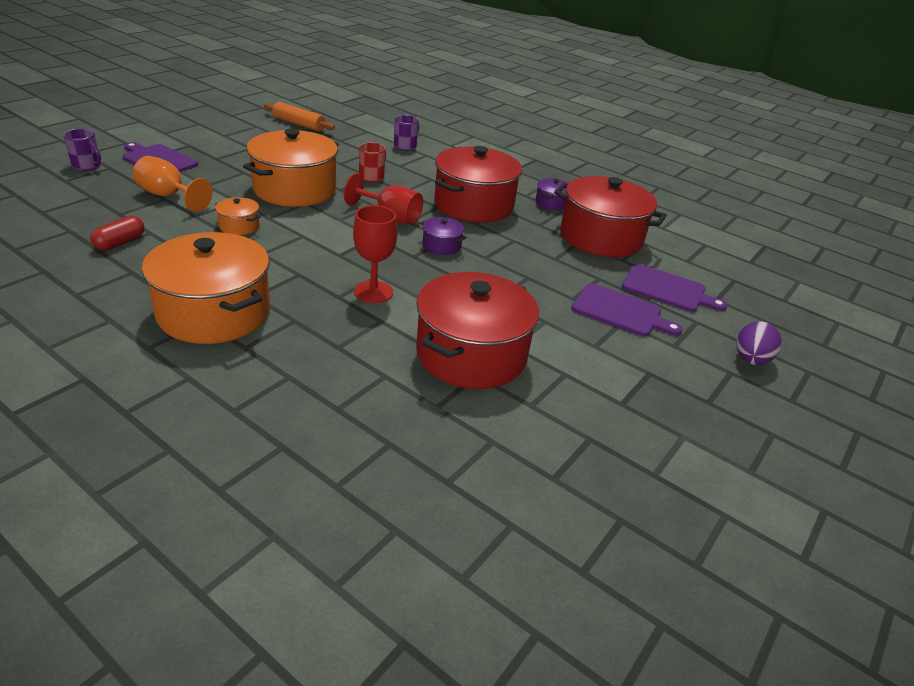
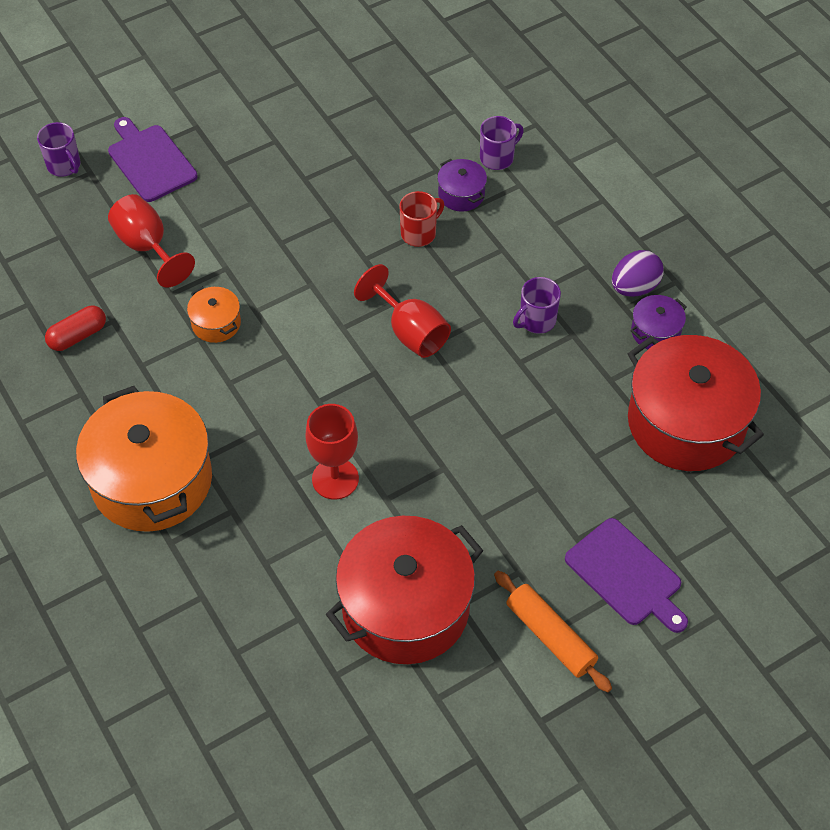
camera: 25 degrees right, 20 degrees up
(168, 196) = (147, 247): orange goblet -> red goblet
(294, 189) = (305, 251): orange pot -> none
(299, 124) = (360, 81): orange rolling pin -> orange rolling pin (550, 636)
(441, 245) = (453, 404): purple pot -> purple pot (461, 194)
(473, 205) = (536, 320): red pot -> purple mug
(667, 289) = (717, 547): purple cutting board -> none
(750, 360) = (746, 695): purple egg -> purple egg (634, 287)

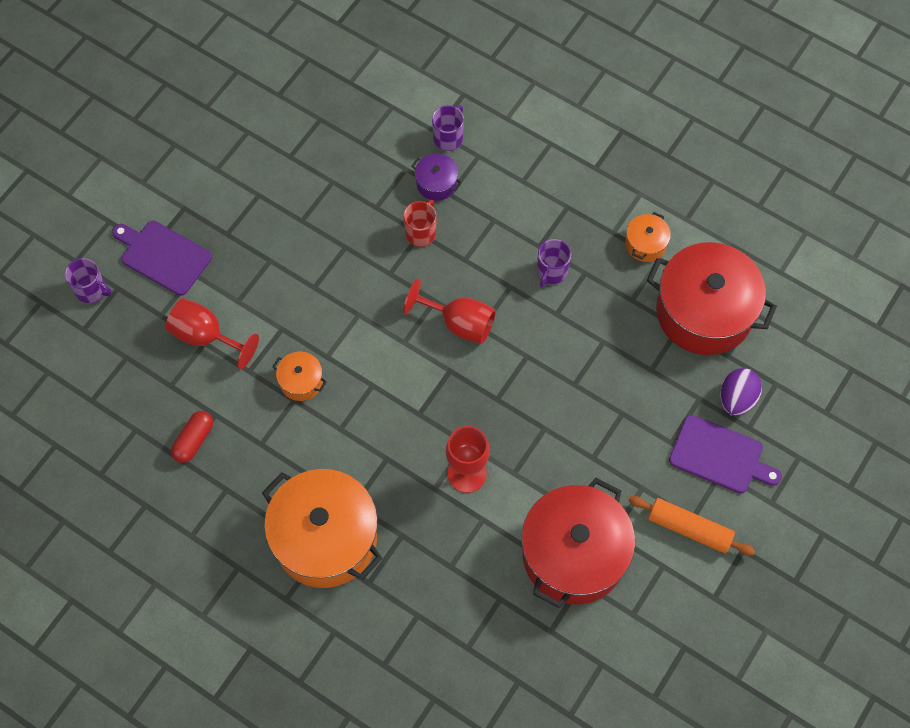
camera: 25 degrees left, 10 degrees up
(634, 287) = (611, 212): purple egg -> purple egg (737, 399)
(655, 332) = (645, 244): purple pot -> orange pot

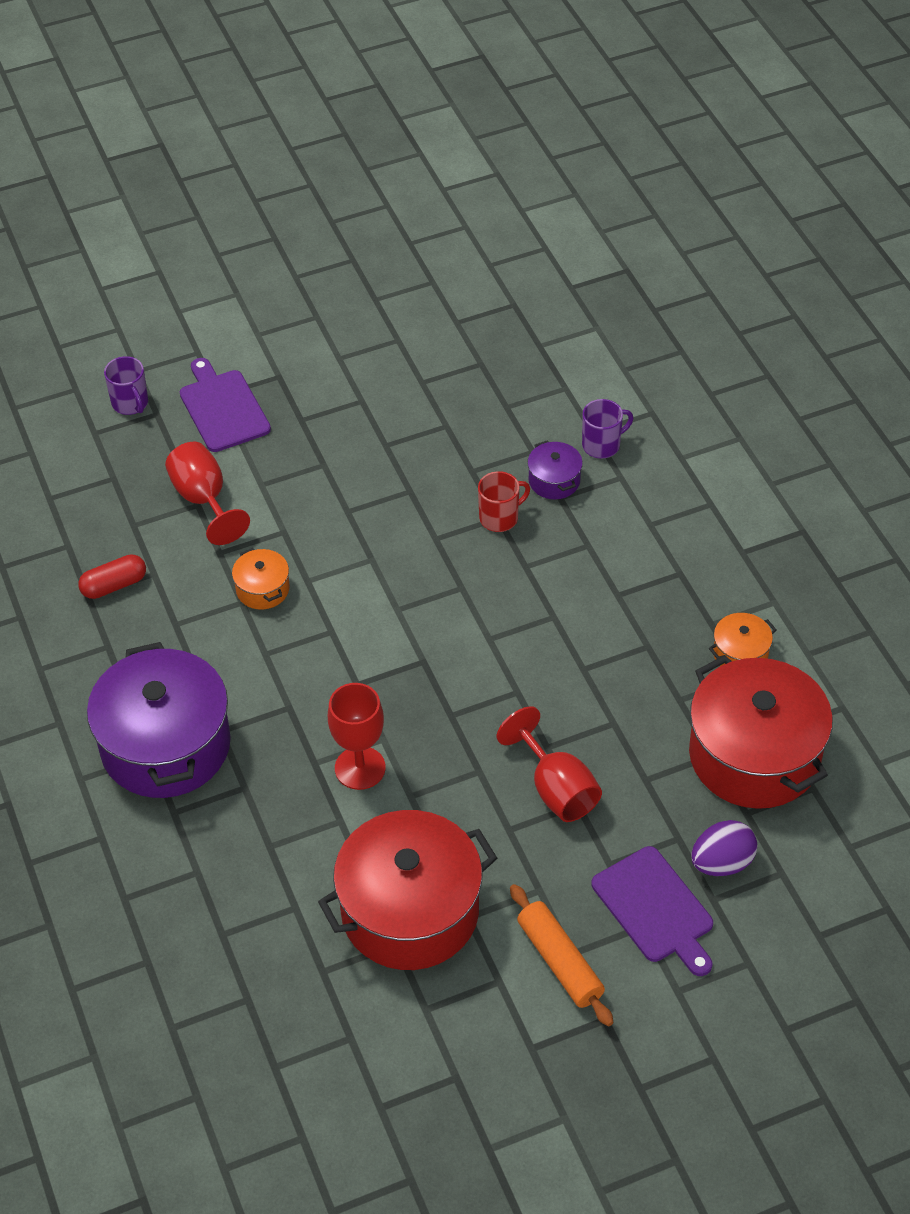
camera: 35 degrees right, 15 degrees down
(325, 538) = (165, 745): orange pot -> purple pot
(459, 323) = (470, 622): red goblet -> red goblet (556, 788)
(551, 272) = (610, 626): purple mug -> none

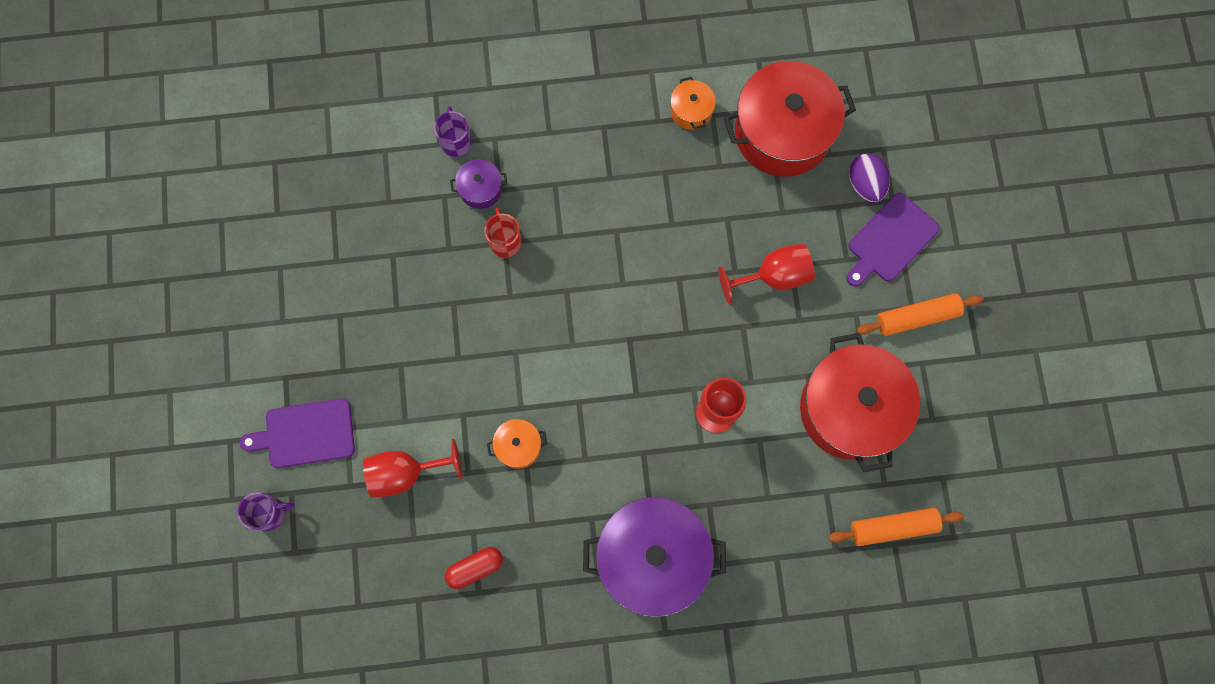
camera: 75 degrees left, 25 degrees up
(114, 585) = (475, 568): red capsule -> red capsule turned 75 degrees clockwise
(268, 992) = (893, 527): none -> orange rolling pin
(655, 908) = (890, 240): purple cutting board -> purple cutting board turned 150 degrees clockwise

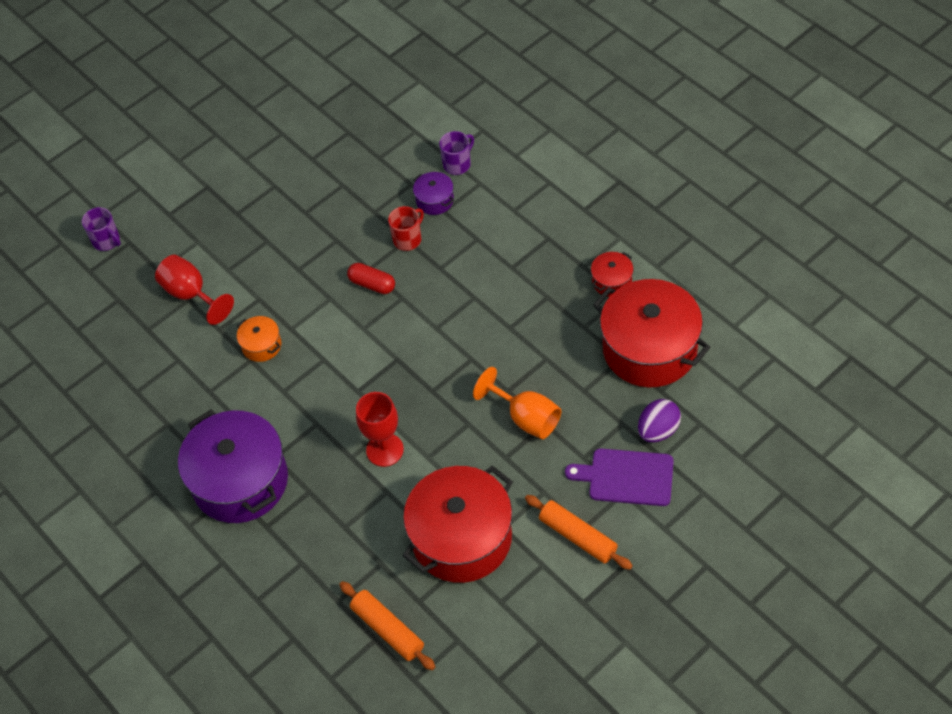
camera: 60 degrees right, 20 degrees down
(306, 434) = (176, 223): purple cutting board -> none
(475, 568) = (152, 378): red capsule -> red capsule (372, 284)
(691, 110) = (612, 281): orange pot -> red pot
(773, 276) = (526, 418): red goblet -> orange goblet

